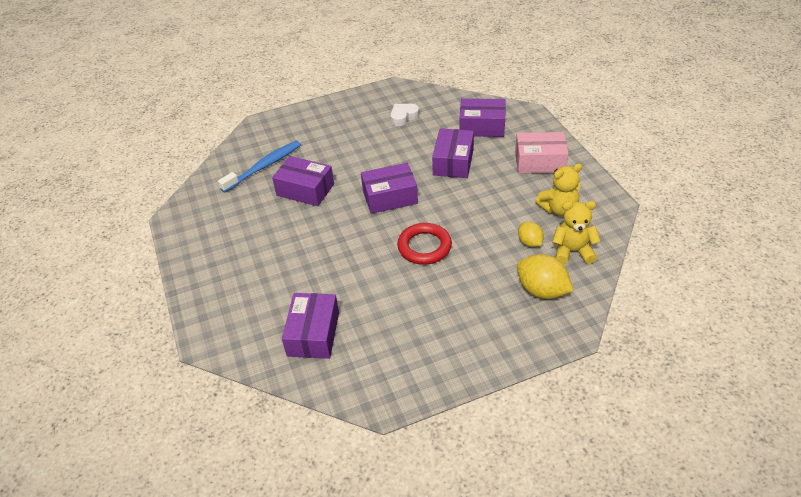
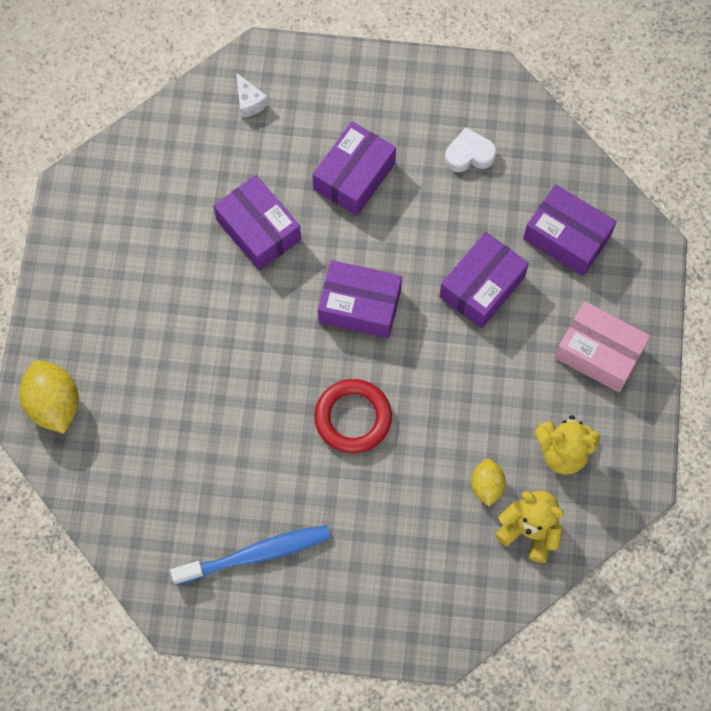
camera: 25 degrees right, 25 degrees up
(263, 167) = (225, 153): blue toothbrush -> blue toothbrush (255, 555)
(264, 142) = (249, 102): none -> white cheese
(313, 334) = (151, 478): purple box -> purple box (354, 176)
(542, 290) = (450, 567): yellow lemon -> yellow lemon (54, 404)

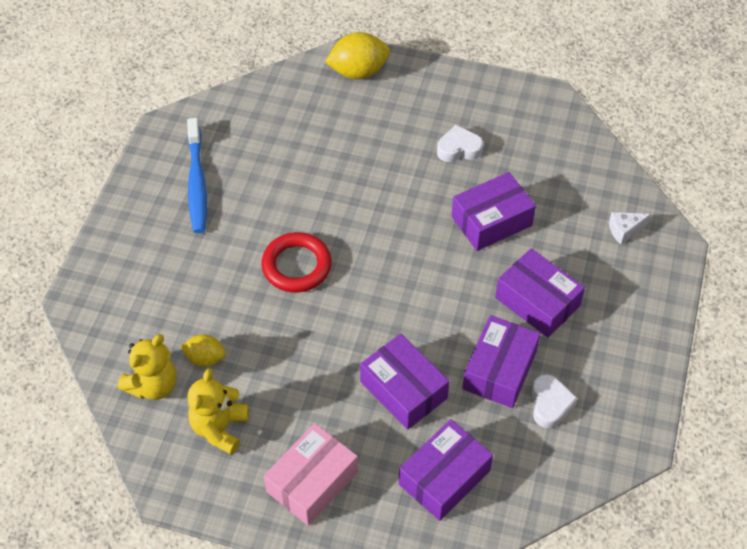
camera: 100 degrees right, 15 degrees down
(161, 275) = (459, 149): none -> white heart
(360, 306) = (403, 286): purple box -> purple box (499, 370)

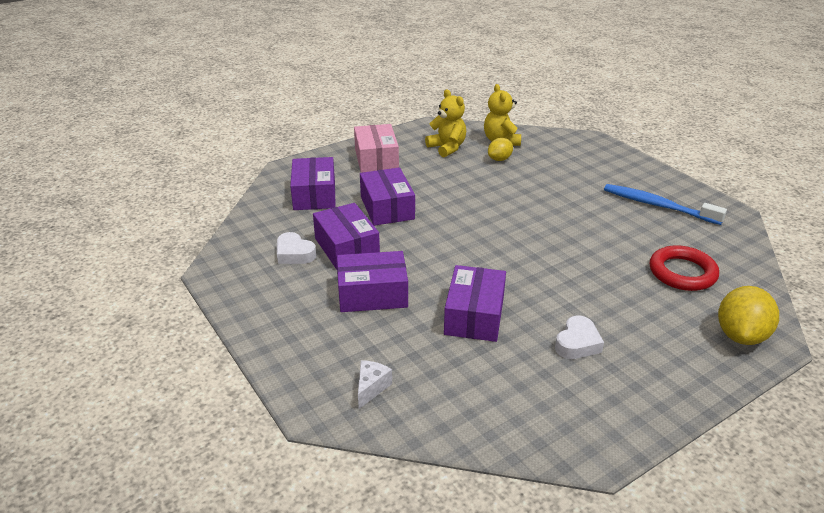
camera: 130 degrees right, 20 degrees down
(296, 266) = (534, 212): red ring -> red ring (682, 272)
(403, 390) = (387, 208): purple box -> purple box turned 75 degrees clockwise

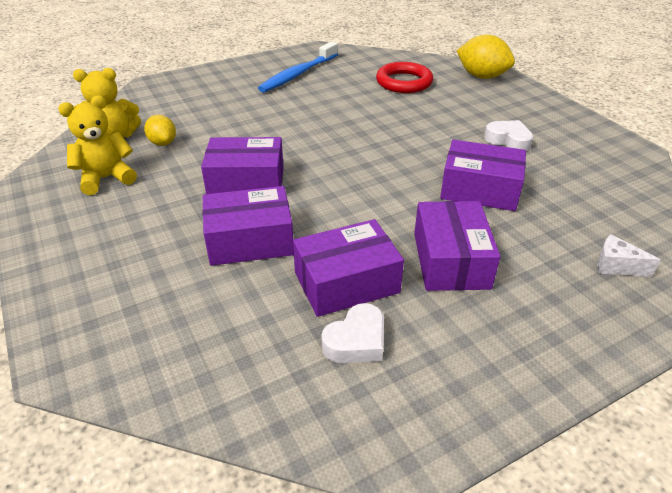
camera: 85 degrees left, 5 degrees up
(314, 195) = (183, 320): purple box -> purple box (246, 182)
(376, 159) = (98, 246): pink box -> none

